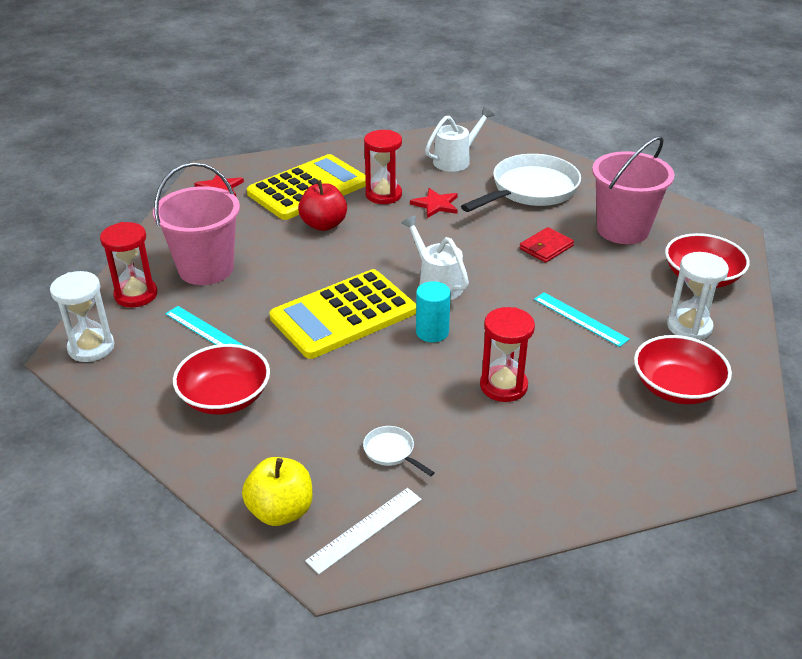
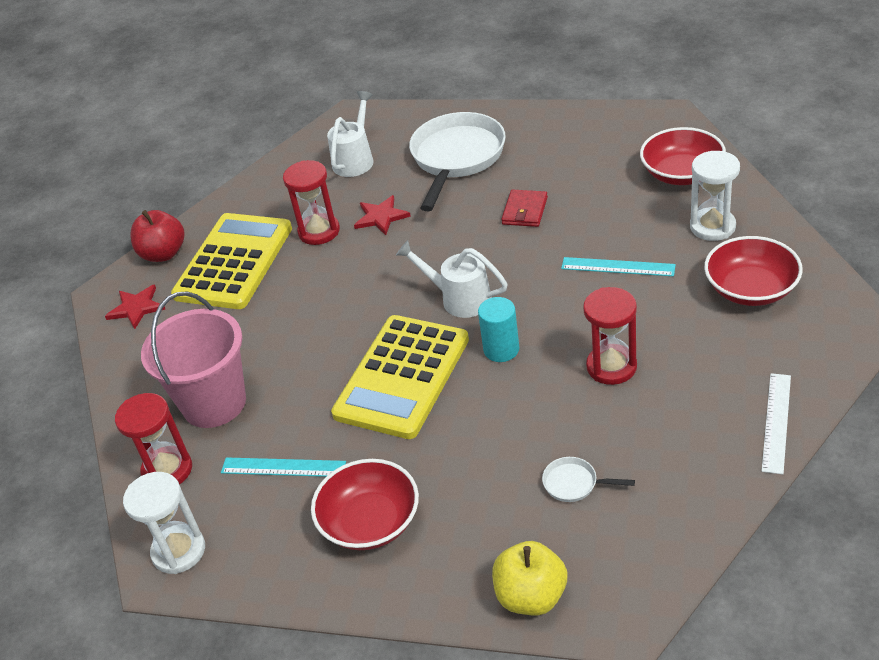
camera: 25 degrees left, 5 degrees up
(323, 225) = (289, 293): red apple -> red apple (163, 253)
(365, 529) = (619, 567): white ruler -> white ruler (776, 422)
(622, 230) = (575, 159): pink bucket -> none

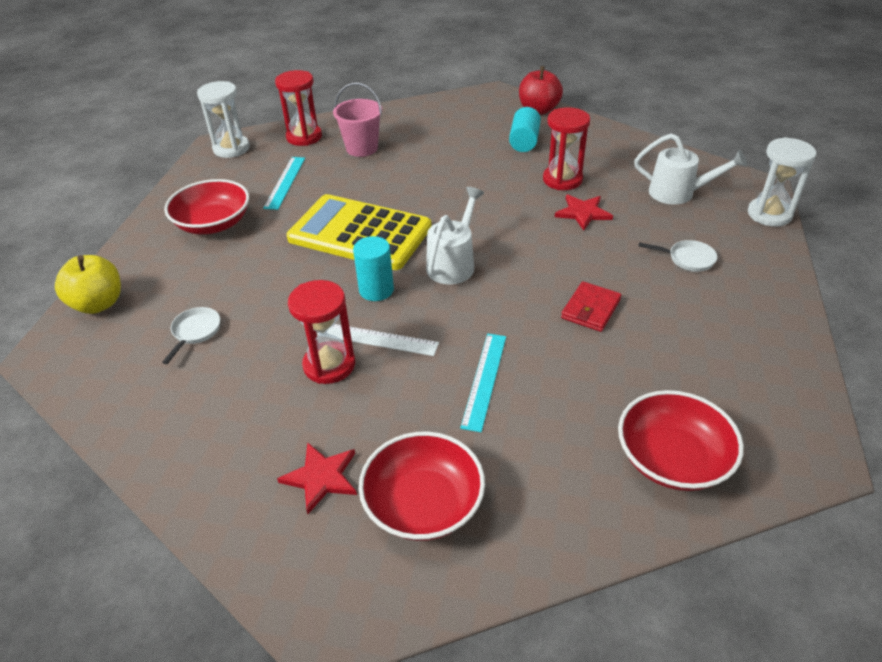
camera: 85 degrees right, 0 degrees up
(136, 308) = (475, 106): red star -> red star (321, 477)
(214, 403) = (362, 148): pink bucket -> pink bucket, size x0.65
(233, 262) = (524, 141): yellow calculator -> turquoise cylinder
(456, 158) = (688, 259): white pan -> white pan, size x0.41
(525, 211) = (591, 309): red wallet -> red wallet turned 75 degrees counterclockwise
(712, 227) = (553, 479): white hourglass -> white hourglass (769, 214)
(776, 422) = (201, 494): white ruler -> white ruler (377, 339)

